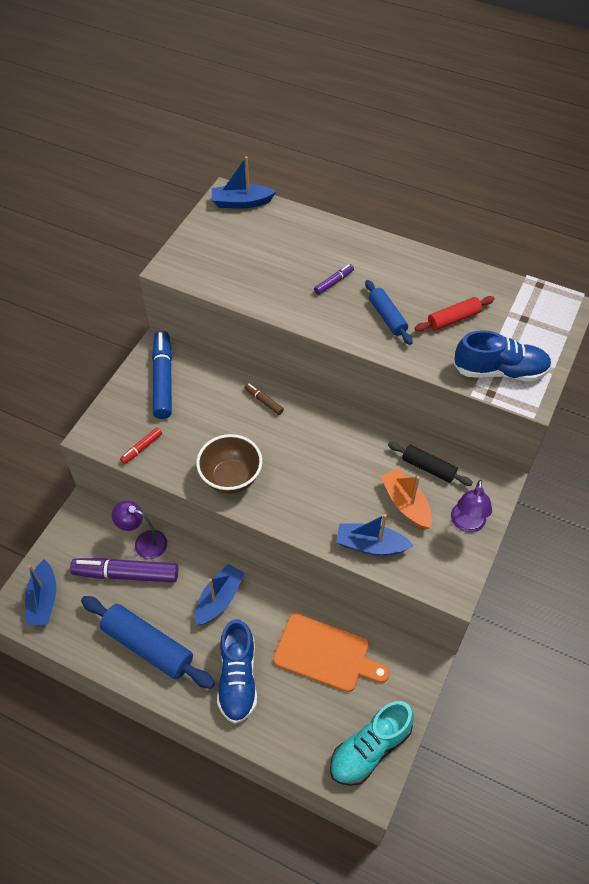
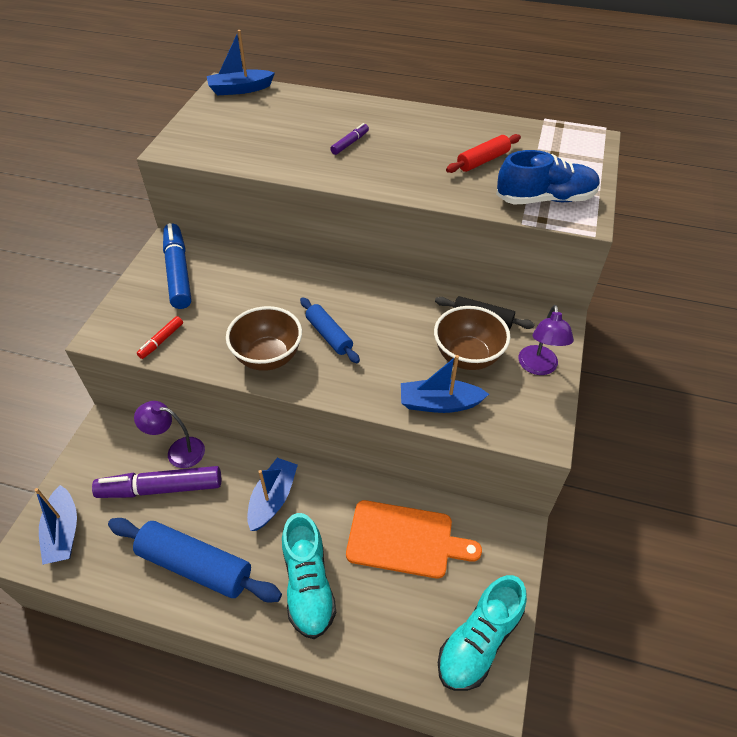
camera: 10 degrees left, 5 degrees down
(238, 678) = (308, 585): blue shoe -> turquoise shoe
(263, 401) = (292, 279): brown marker -> none
(387, 317) = (413, 166): blue rolling pin -> blue rolling pin (329, 335)
(406, 504) = (467, 356): orange boat -> brown bowl

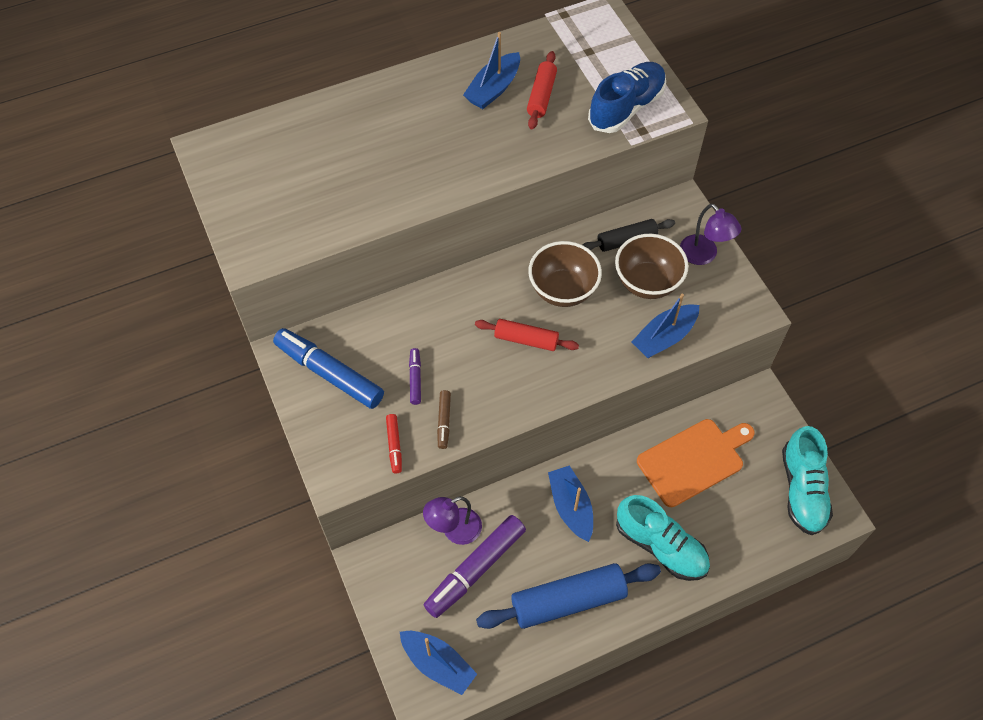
camera: 40 degrees left, 10 degrees up
(210, 348) = (444, 421): none -> brown marker
(240, 89) = (229, 144): blue boat -> blue boat (493, 89)
(268, 357) = (499, 394): brown bowl -> brown bowl (563, 290)
(329, 335) = (526, 340): blue rolling pin -> red rolling pin
(350, 143) = (410, 146): purple marker -> purple marker (415, 379)

